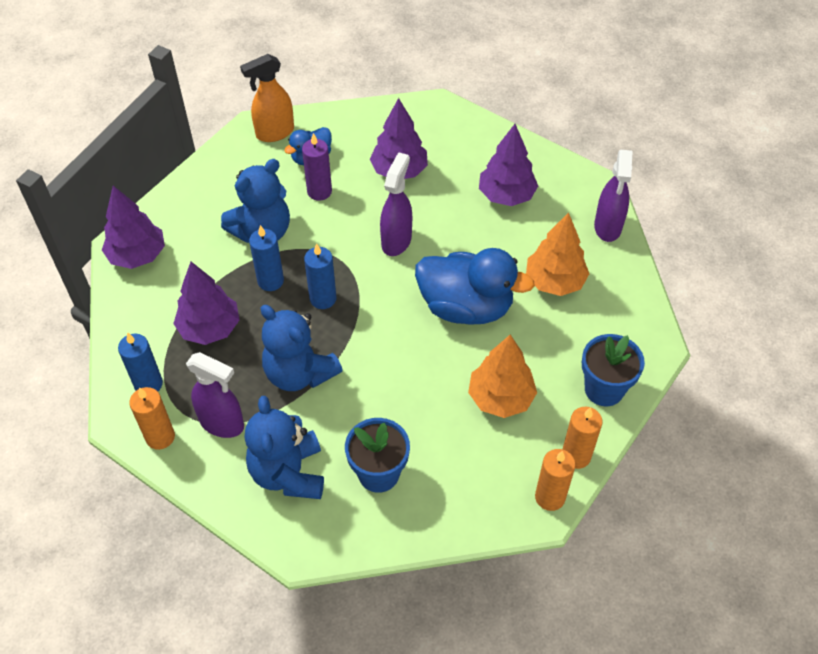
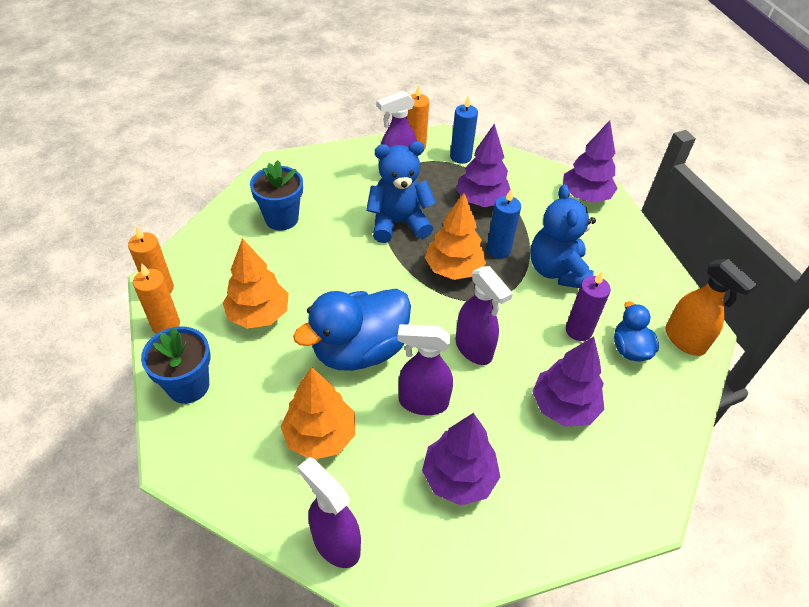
camera: 125 degrees right, 5 degrees down
(274, 133) = (685, 341): orange spray bottle -> orange spray bottle turned 135 degrees clockwise
(288, 473) = (329, 182): blue teddy bear -> none
(323, 299) = (453, 269): blue candle -> orange tree
(471, 243) = (422, 402): none -> purple spray bottle

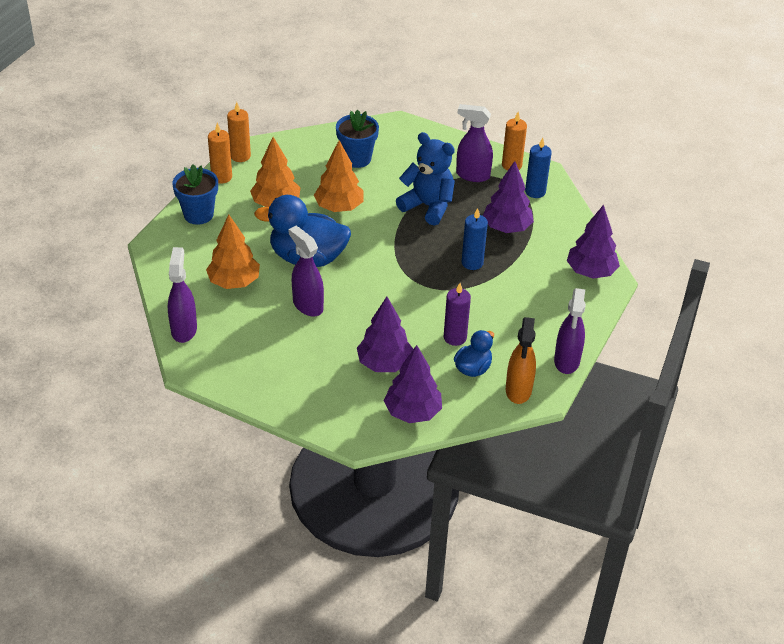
camera: 45 degrees right, 5 degrees down
(453, 269) = (425, 254): orange tree -> orange tree (339, 207)
(458, 478) = (278, 349): purple tree -> purple tree (412, 412)
(474, 349) = (374, 302): purple spray bottle -> purple spray bottle (566, 361)
(557, 271) = (494, 299): blue teddy bear -> none

